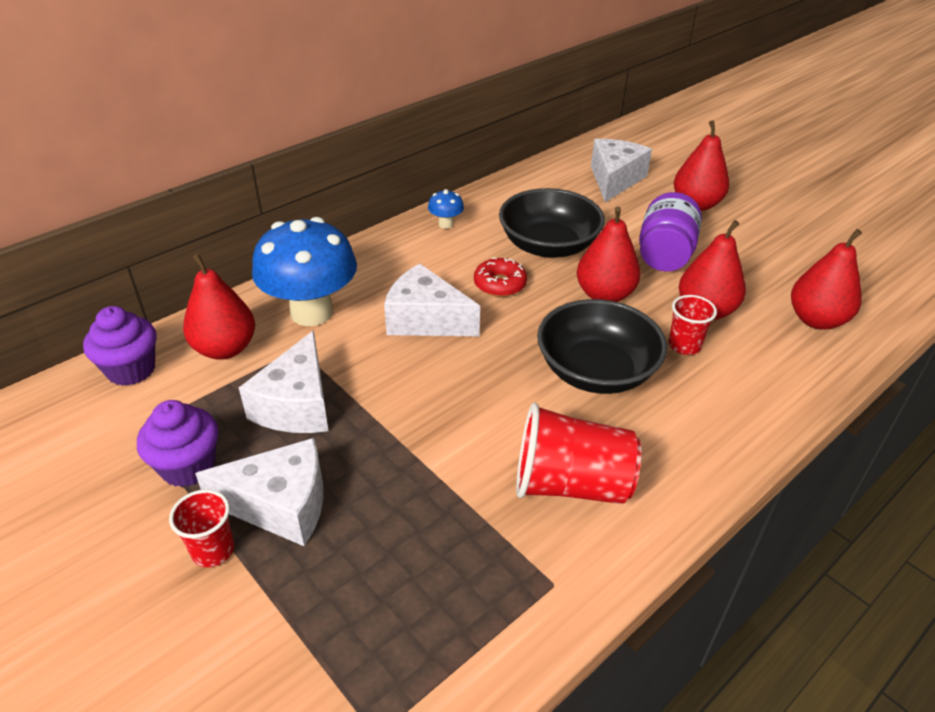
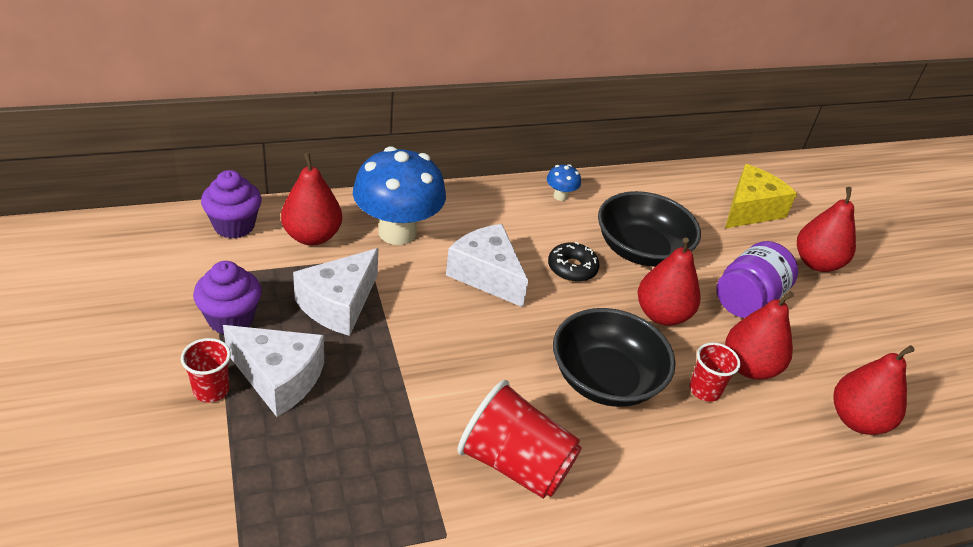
camera: 20 degrees right, 0 degrees up
(500, 284) = (572, 268): red donut -> black donut
(614, 180) = (750, 210): white cheese -> yellow cheese

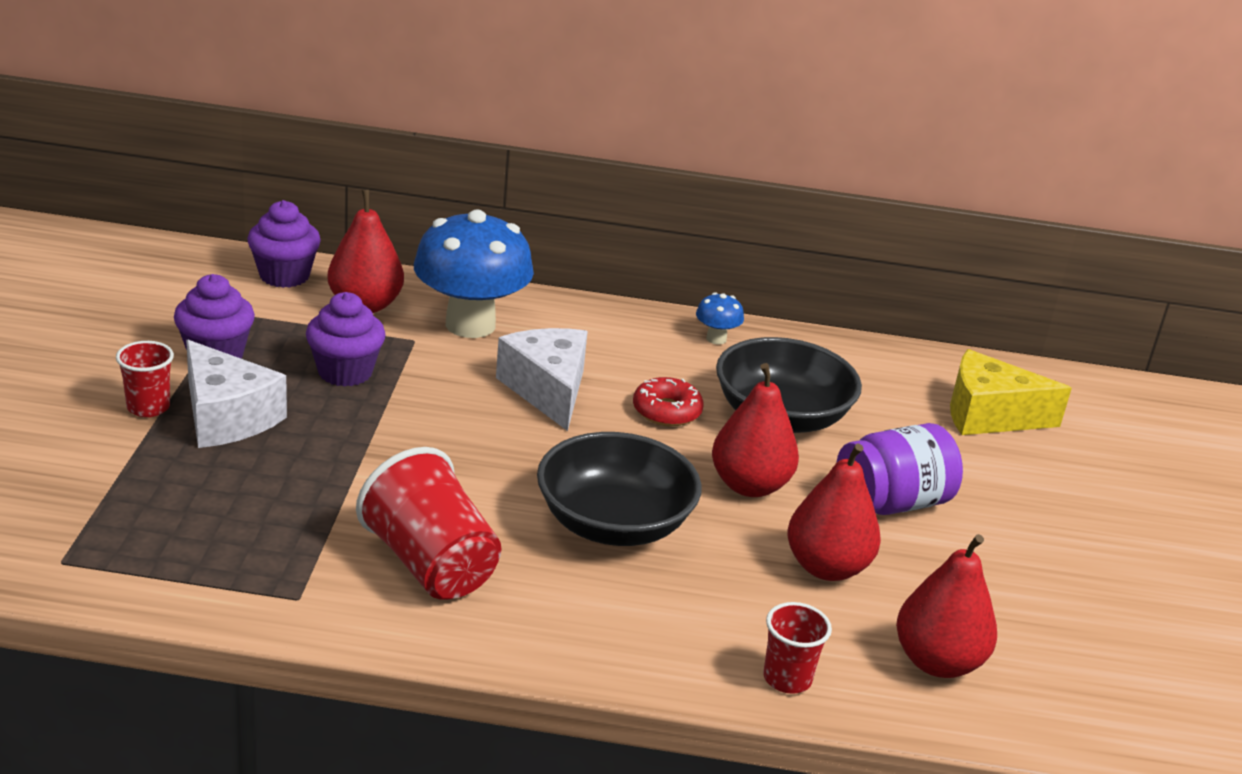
camera: 25 degrees right, 10 degrees down
(339, 304) = (345, 372): white cheese -> purple cupcake
(572, 268) = (666, 411): black donut -> red donut
(704, 390) = (740, 571): red cup -> red cup (787, 678)
(750, 210) = (989, 415): yellow cheese -> yellow cheese turned 150 degrees counterclockwise
(816, 263) = (1039, 494): red pear -> none

